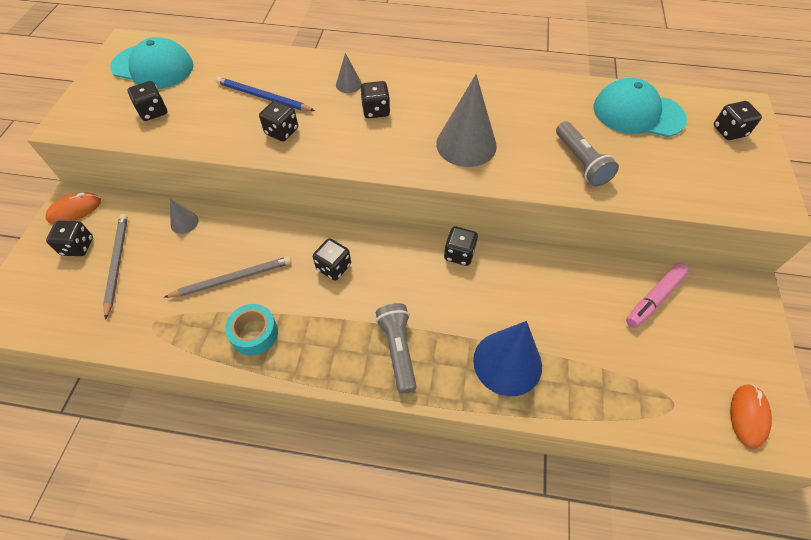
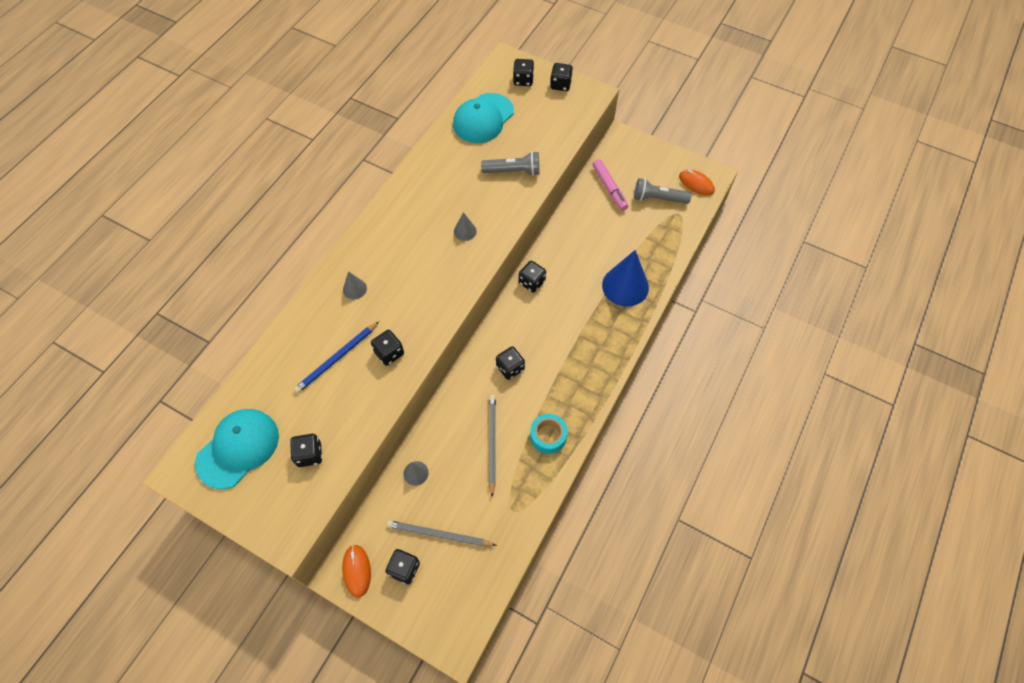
camera: 70 degrees left, 5 degrees up
(376, 110) = (398, 278): black dice -> black dice (560, 85)
(398, 349) = (594, 345): grey flashlight -> grey flashlight (658, 198)
(466, 144) = (465, 231): grey cone -> grey cone, size x0.47

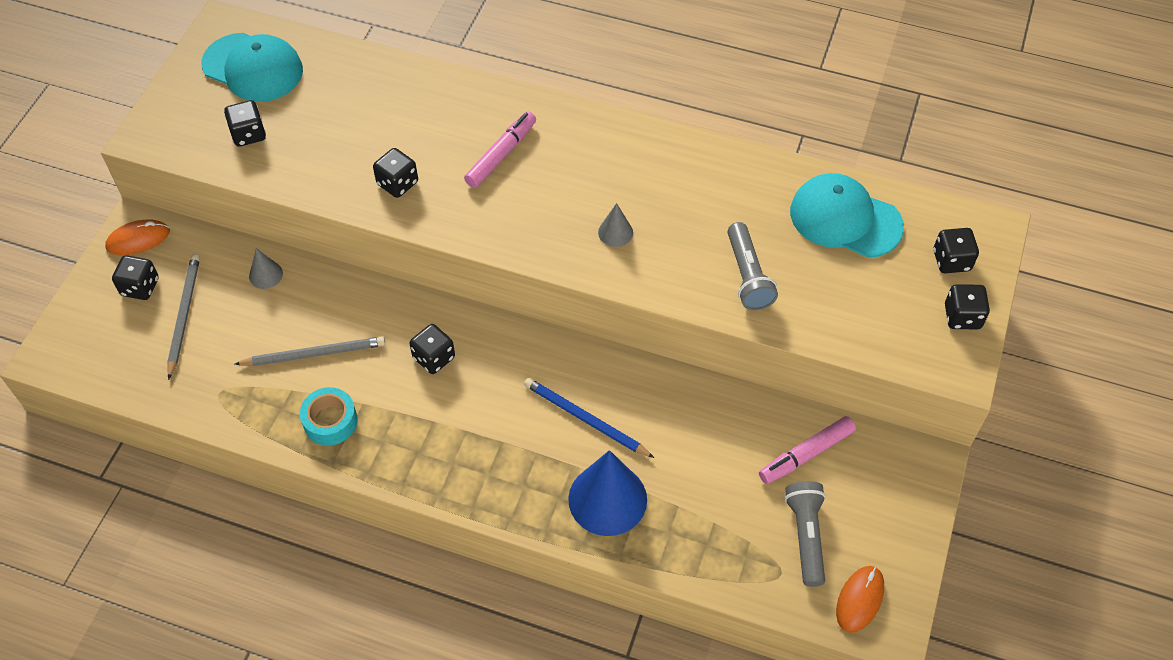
camera: 80 degrees right, 5 degrees down
(336, 359) = (382, 131): blue pencil -> blue pencil (585, 419)
(354, 289) = (491, 127): grey cone -> none
(382, 286) = (501, 155): none -> pink marker
(531, 282) = (587, 364): black dice -> none

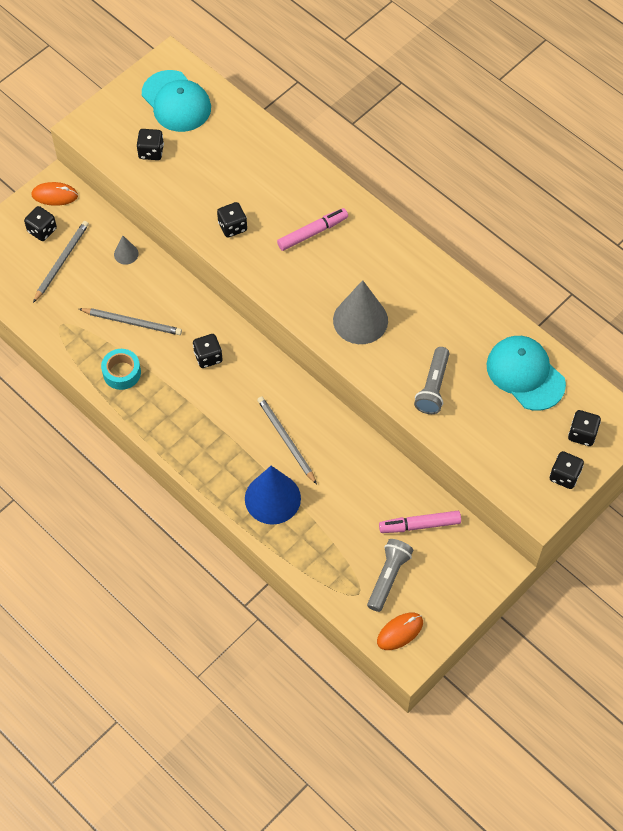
camera: 25 degrees right, 5 degrees up
(585, 419) = (286, 440): blue pencil -> grey pencil
(615, 232) = (360, 320): grey cone -> grey cone, size x2.11

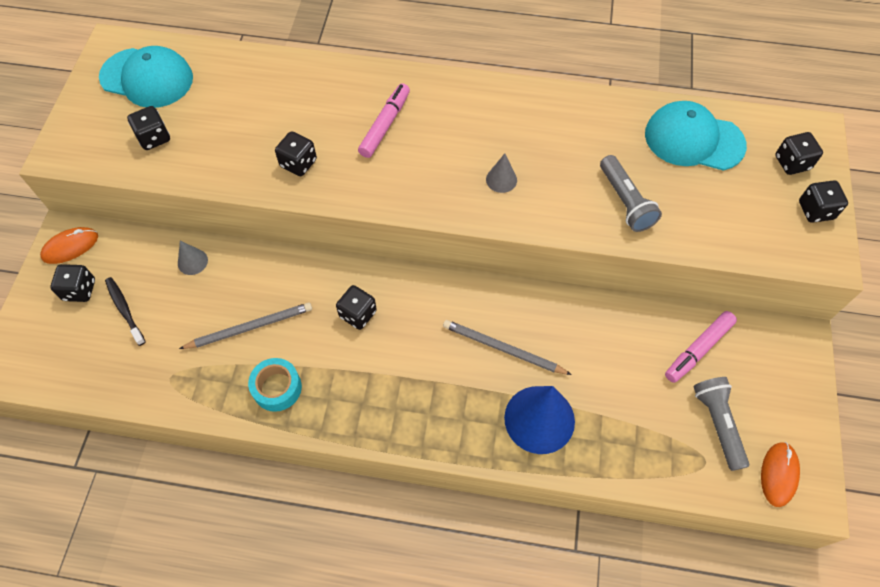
camera: 35 degrees left, 0 degrees up
(61, 261) = (125, 310): grey pencil -> black toothbrush
(360, 320) = (501, 179): grey cone -> grey cone, size x0.47

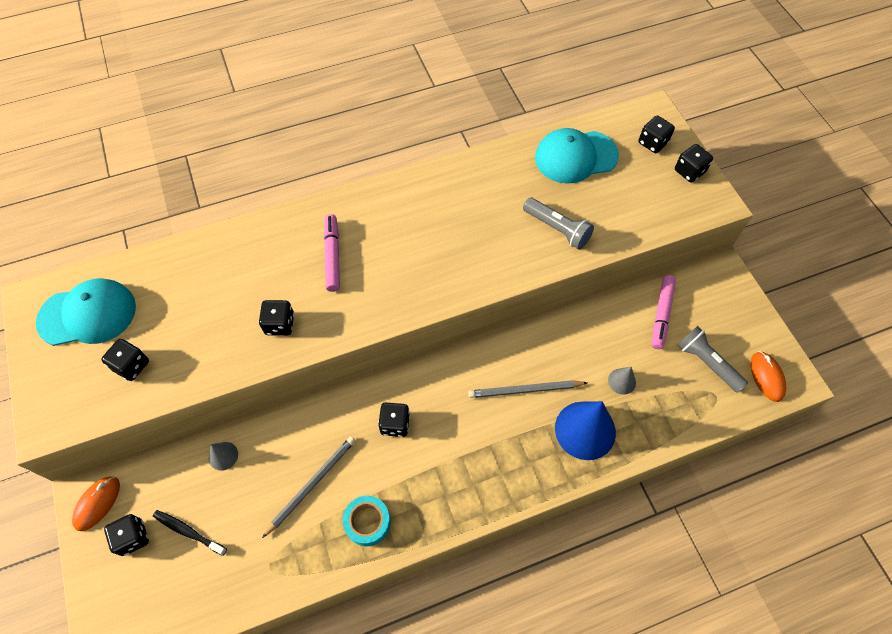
camera: 30 degrees left, 0 degrees up
(501, 179) = (455, 257): grey cone -> grey cone (621, 381)

